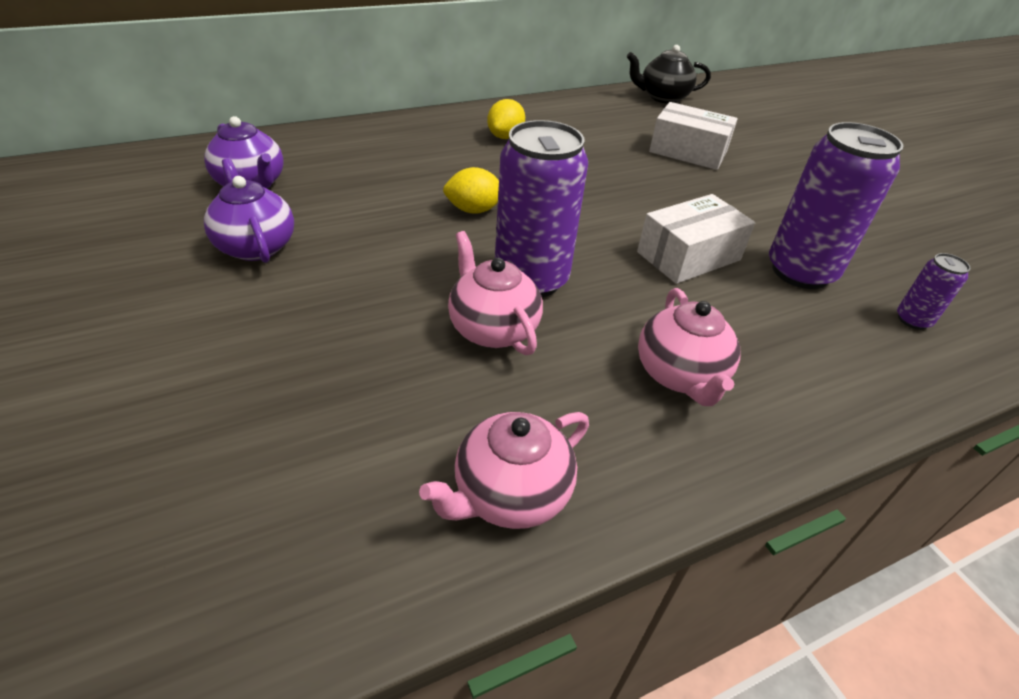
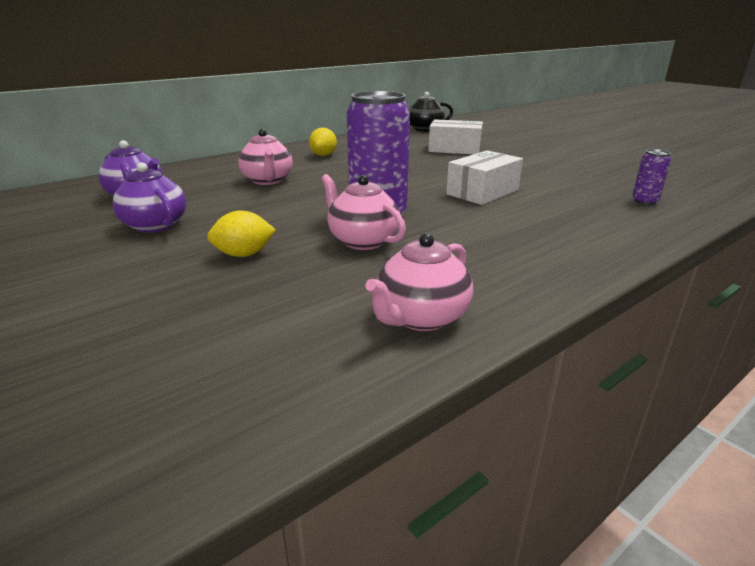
camera: 10 degrees left, 15 degrees down
(474, 210) = (318, 189): yellow lemon -> yellow lemon (244, 254)
(680, 375) = (510, 244): pink teapot -> pink teapot (267, 181)
(800, 272) = (560, 190): purple can -> none

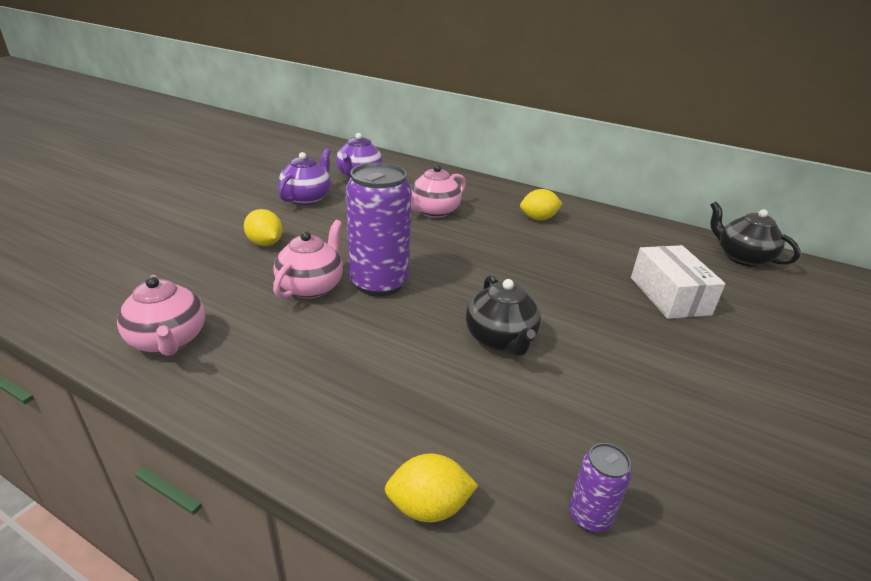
camera: 65 degrees right, 5 degrees up
(420, 317) = (168, 341): pink teapot -> pink teapot turned 135 degrees counterclockwise
(482, 192) = (500, 340): white box -> black teapot
(645, 234) = (429, 507): none -> yellow lemon

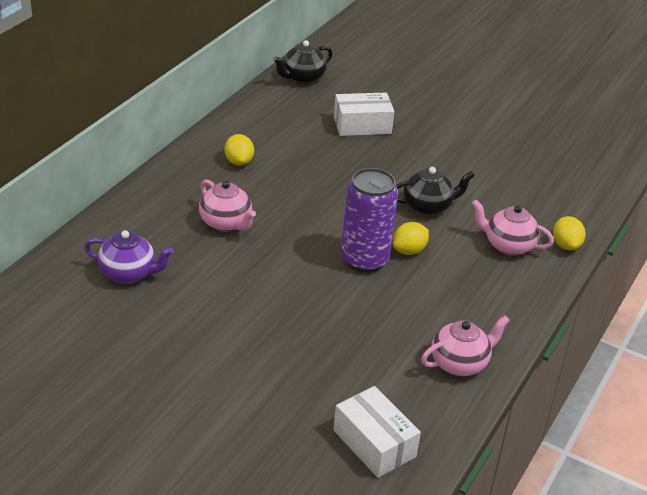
camera: 90 degrees left, 5 degrees up
(82, 274) = (374, 443): none -> white box
(265, 243) = (302, 331): yellow lemon -> yellow lemon (409, 251)
(307, 198) = (194, 311): purple teapot -> none
(311, 287) = (375, 296): pink teapot -> pink teapot (508, 245)
(589, 516) = (556, 197): purple can -> none

